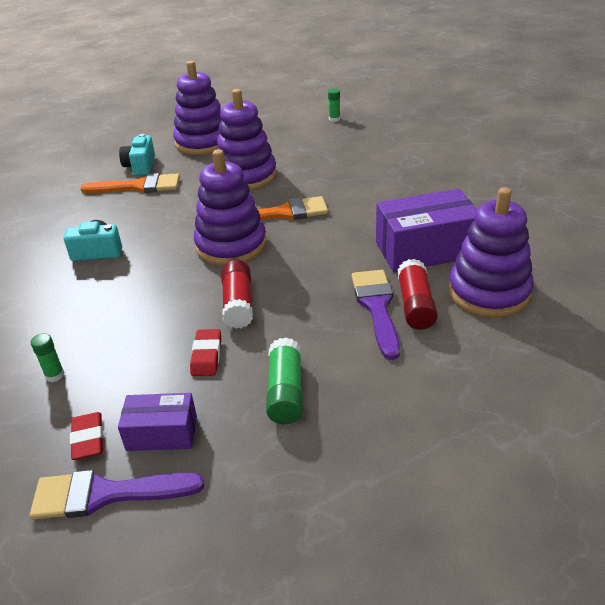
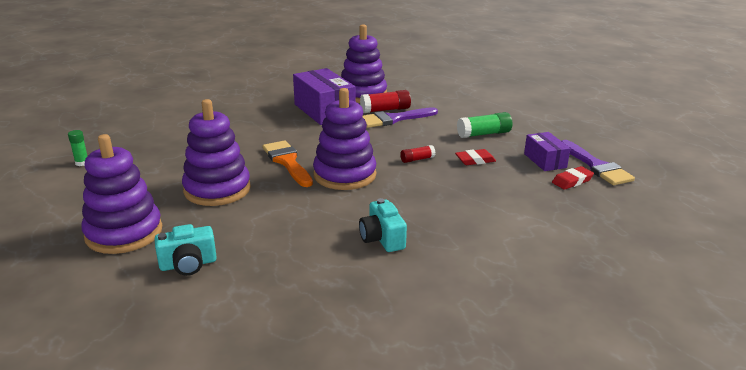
camera: 110 degrees left, 10 degrees down
(54, 375) = (539, 209): green glue stick -> none
(138, 186) = (243, 251): orange brush -> none
(238, 304) = (417, 159): red glue stick -> red glue stick, size x0.59

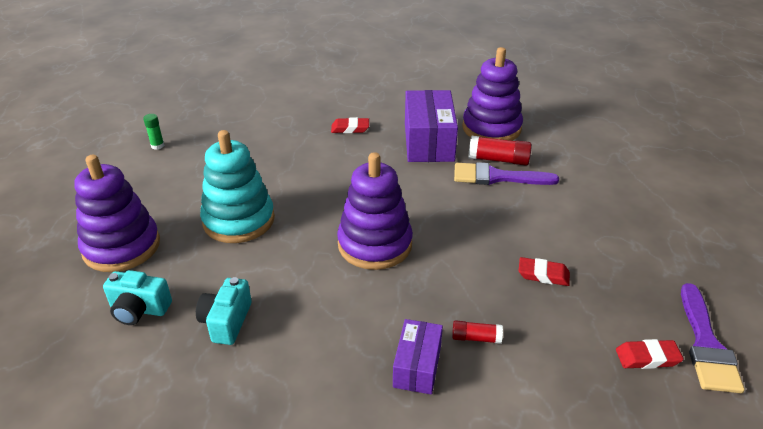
camera: 30 degrees right, 10 degrees up
(217, 189) = (239, 220): purple stacking toy -> turquoise stacking toy
(253, 116) = (350, 128): none -> red eraser
(287, 162) = (332, 205): orange brush -> none
(382, 239) = (338, 354): turquoise camera -> turquoise camera (226, 321)
(417, 159) = (473, 249): red glue stick -> red glue stick (476, 338)
(483, 134) = (590, 235): green glue stick -> none
(545, 160) = (637, 308): purple box -> purple box (417, 366)

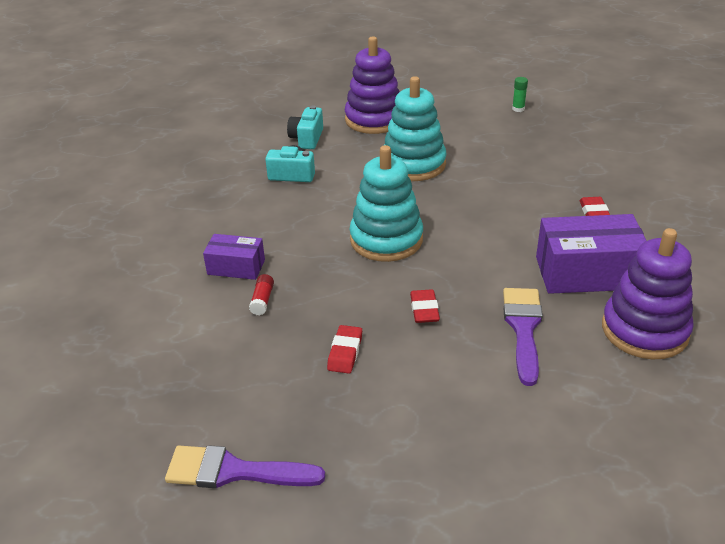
camera: 90 degrees right, 0 degrees up
(375, 244) = (386, 239): purple stacking toy -> turquoise stacking toy
(498, 160) = (564, 332): red glue stick -> none
(647, 357) = (224, 416): red eraser -> red eraser (424, 309)

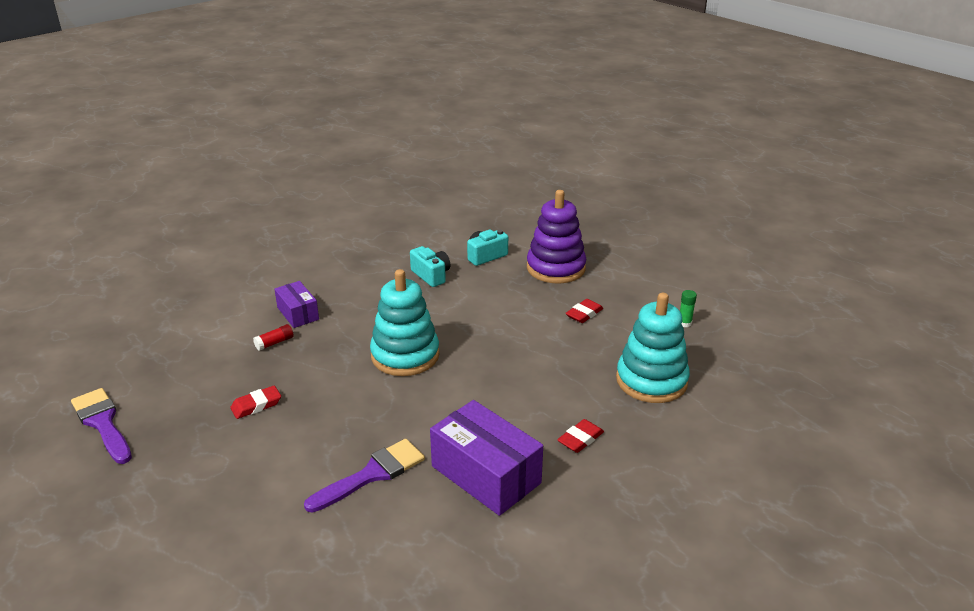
camera: 45 degrees right, 5 degrees down
(413, 164) = (520, 316): turquoise stacking toy -> turquoise stacking toy (651, 380)
(424, 309) = (341, 415): red eraser -> red eraser (584, 314)
(644, 330) = (444, 543): purple stacking toy -> none

